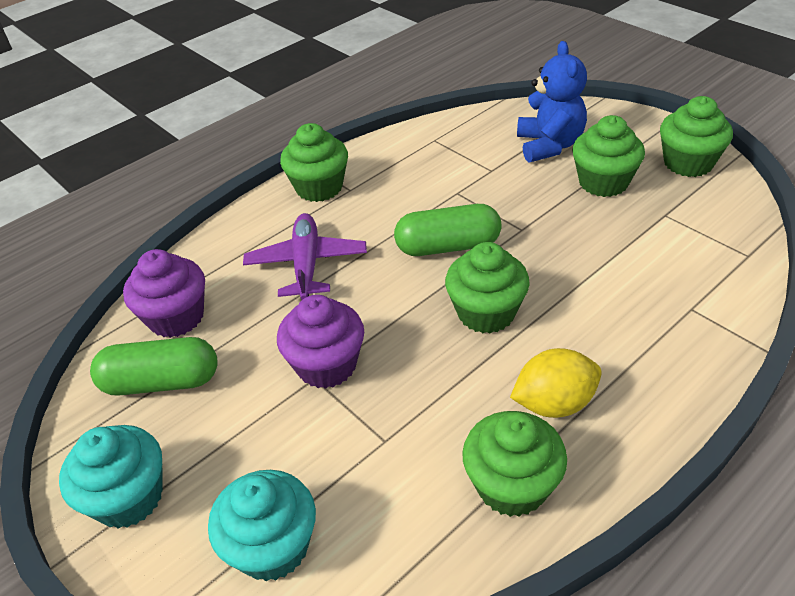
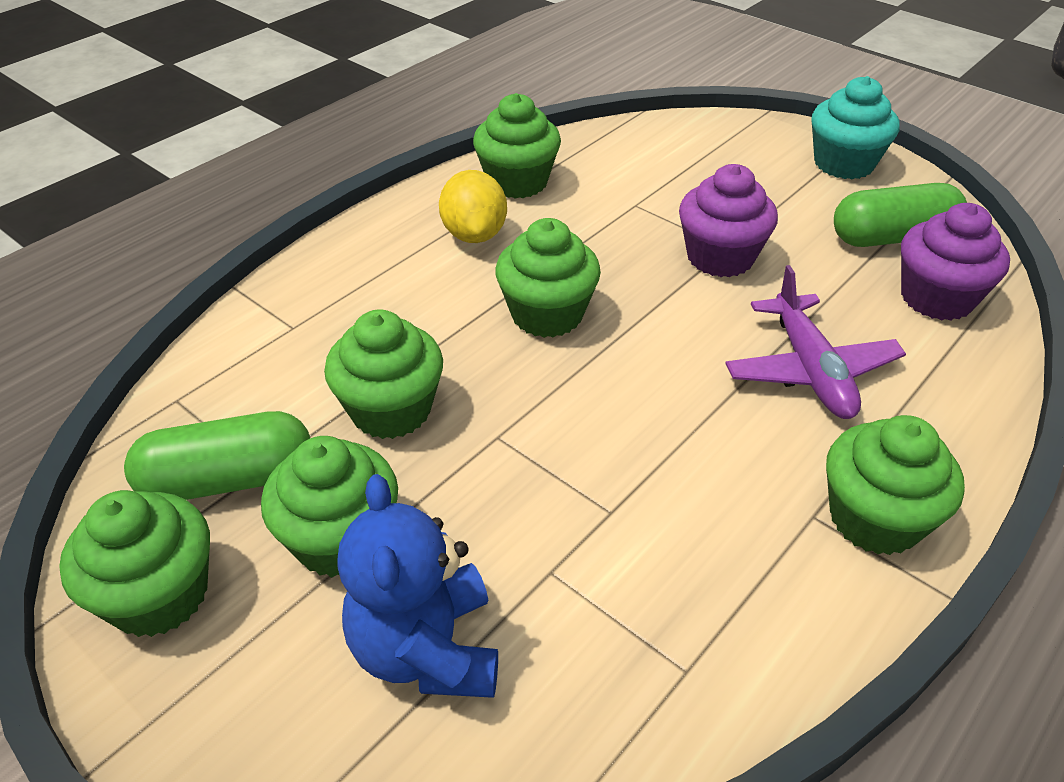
camera: 170 degrees right, 0 degrees up
(272, 546) = (703, 146): turquoise cupcake -> none
(448, 246) = (609, 403): green capsule -> green capsule (228, 480)
(554, 403) = (474, 234): yellow lemon -> yellow lemon turned 75 degrees counterclockwise
(594, 245) = (391, 410): none -> green cupcake

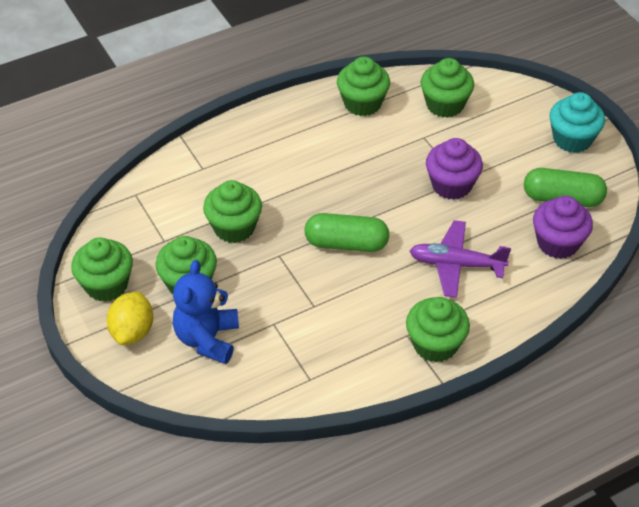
camera: 20 degrees right, 5 degrees up
(228, 480) = (148, 242): green capsule -> green capsule (346, 243)
(474, 234) = (320, 134): yellow lemon -> yellow lemon (132, 331)
(547, 314) = (336, 195): green cupcake -> green cupcake (445, 105)
(810, 370) = (456, 264): purple plane -> purple plane turned 90 degrees clockwise

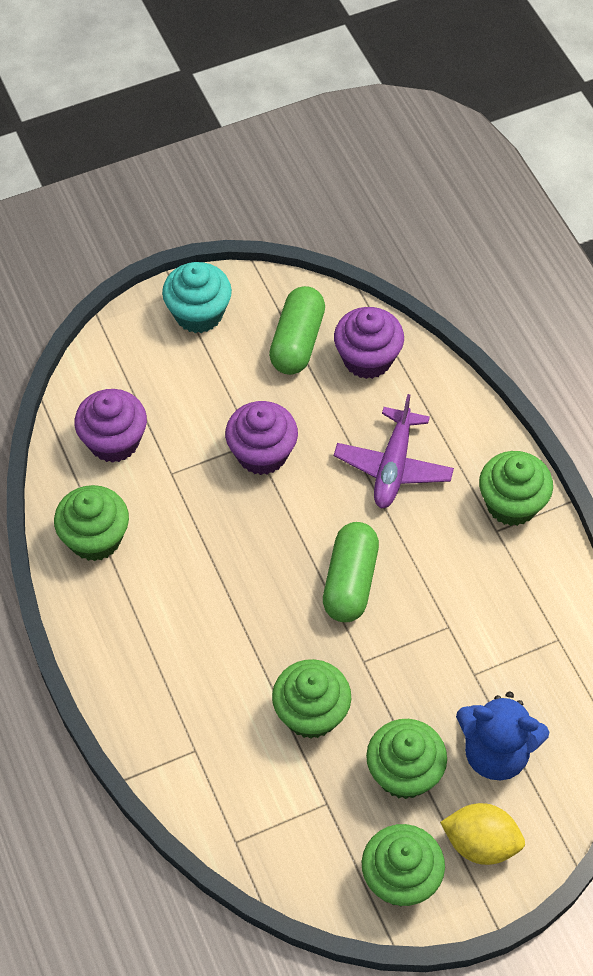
camera: 85 degrees left, 10 degrees up
(445, 105) = (114, 441): green cupcake -> purple cupcake

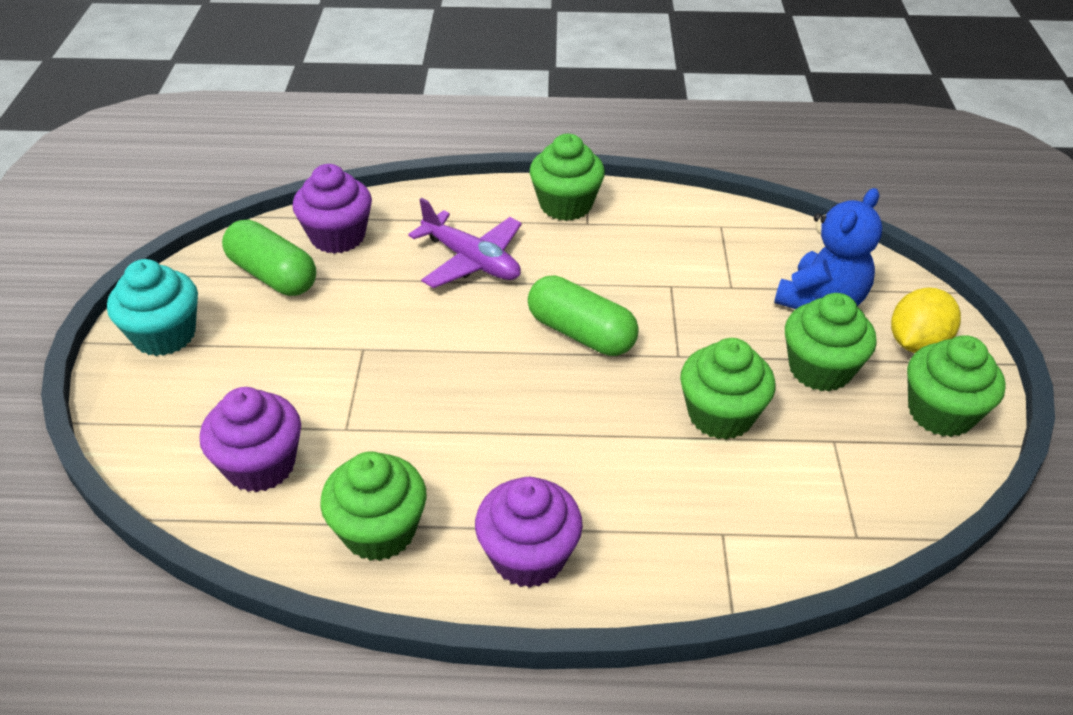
camera: 65 degrees left, 15 degrees down
(262, 453) = (382, 346): purple cupcake -> purple cupcake (528, 556)

